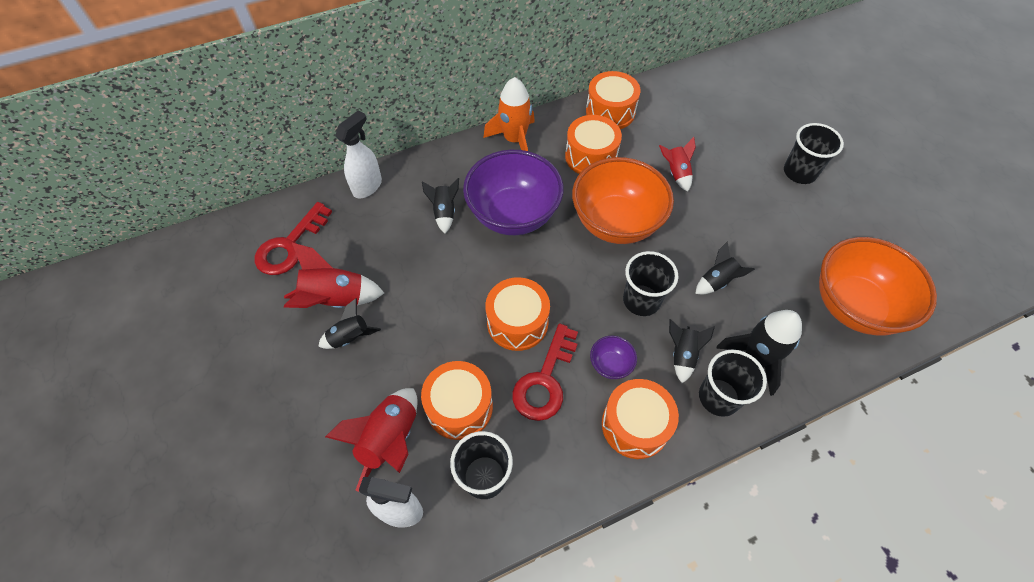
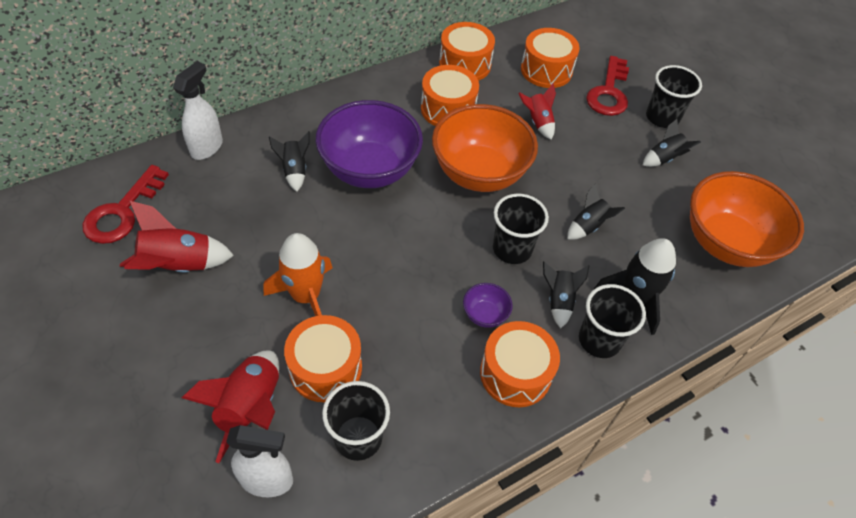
camera: 10 degrees left, 5 degrees down
(350, 337) = (198, 304): black rocket -> black rocket (664, 158)
(514, 140) = (365, 95): orange rocket -> orange rocket (306, 296)
(517, 322) = (382, 278): orange drum -> orange drum (546, 70)
(545, 380) = (416, 334): red key -> red key (609, 92)

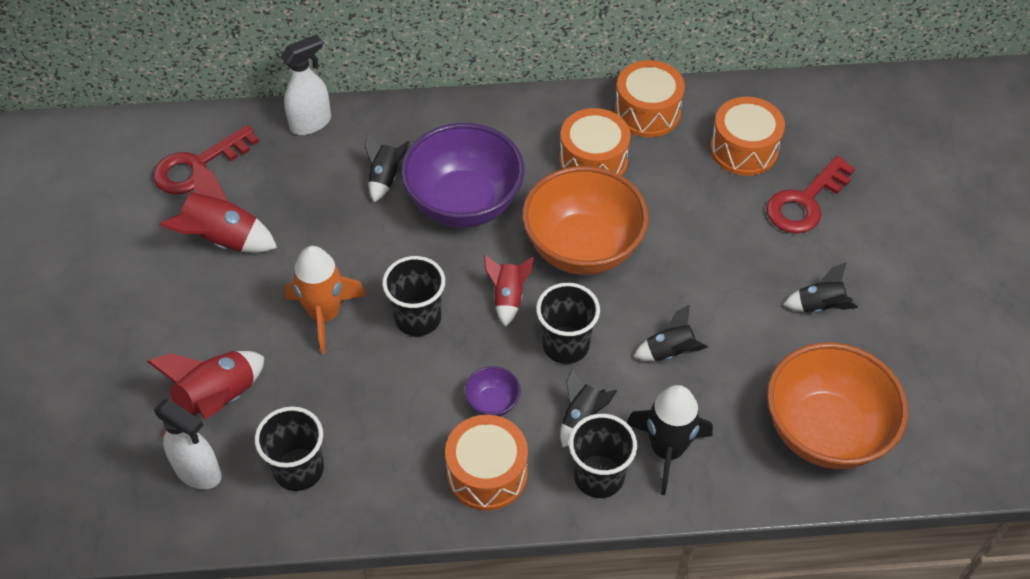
camera: 30 degrees right, 0 degrees up
(325, 368) = (305, 392): orange drum -> none
(538, 122) = (690, 211): red rocket -> red rocket (508, 297)
(662, 117) = (853, 255): black cup -> black cup (418, 318)

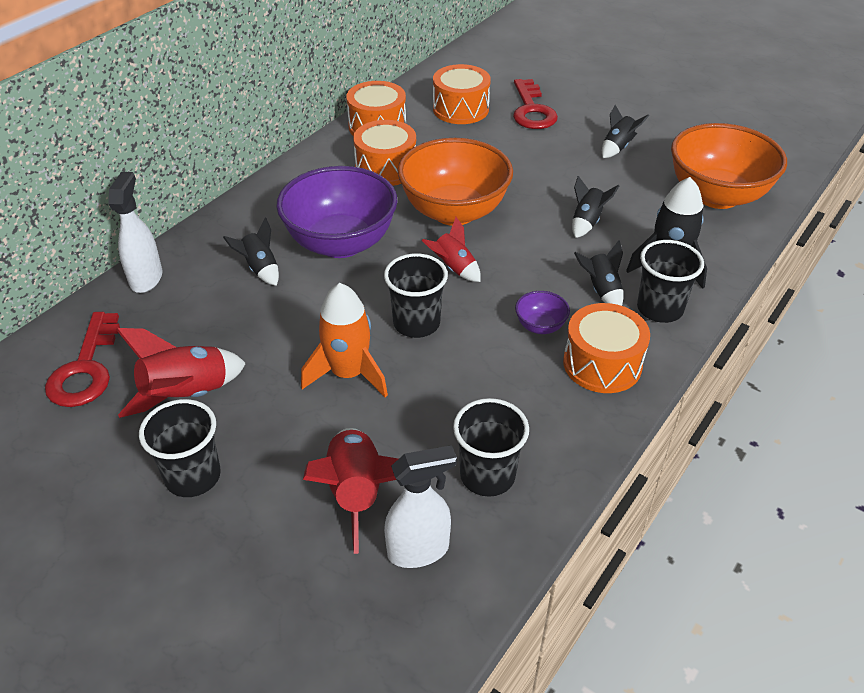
camera: 50 degrees left, 10 degrees down
(565, 345) = (528, 264): black cup -> black cup (193, 476)

